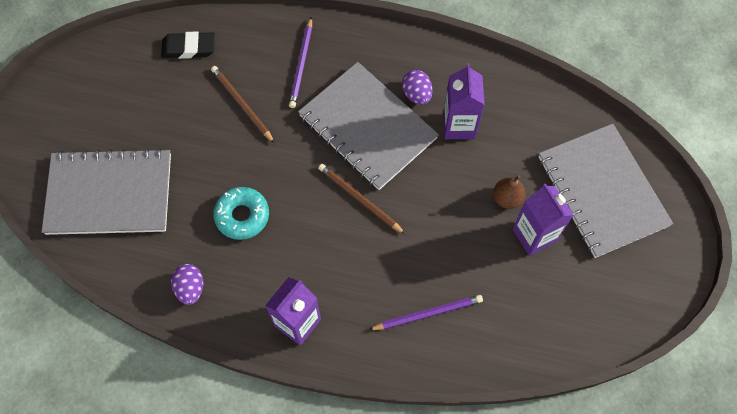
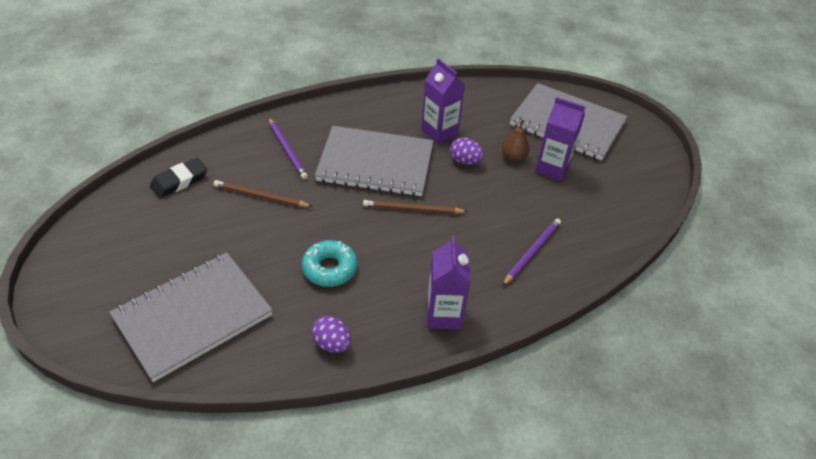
camera: 40 degrees left, 20 degrees down
(416, 94) = (392, 128): purple egg -> purple egg (465, 161)

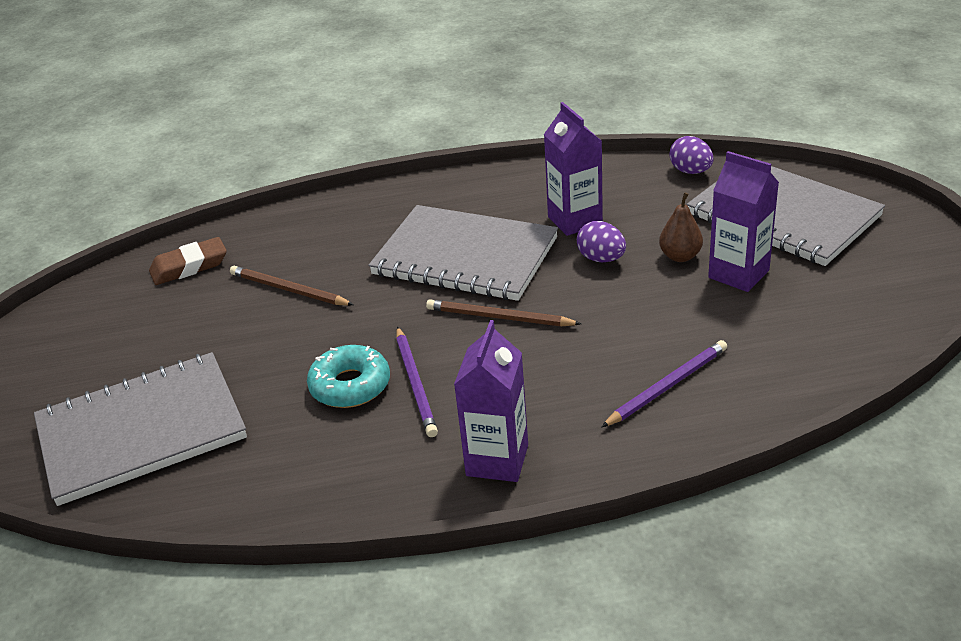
camera: 20 degrees right, 10 degrees down
(179, 181) = (189, 266): black eraser -> brown eraser
(287, 150) = (346, 235): purple pencil -> purple pencil (415, 383)
(332, 343) = (317, 483): purple egg -> purple egg (690, 171)

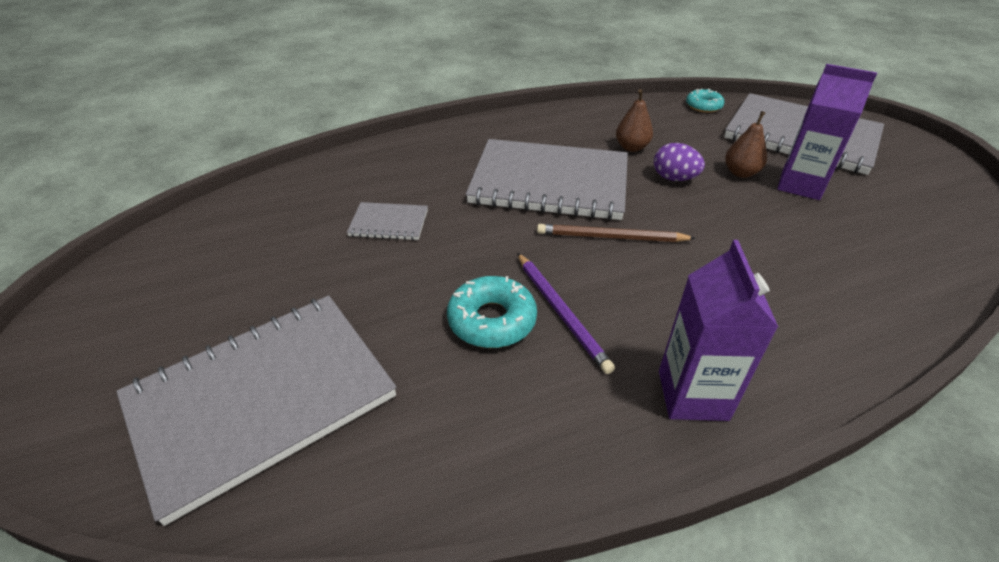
camera: 15 degrees left, 5 degrees up
(189, 266) = (276, 206): brown eraser -> none
(289, 290) = (389, 223): brown pencil -> grey notebook
(575, 220) = (631, 147): purple carton -> brown pear
(667, 386) = (811, 295): purple pencil -> none
(690, 171) = (703, 106): purple egg -> turquoise donut

